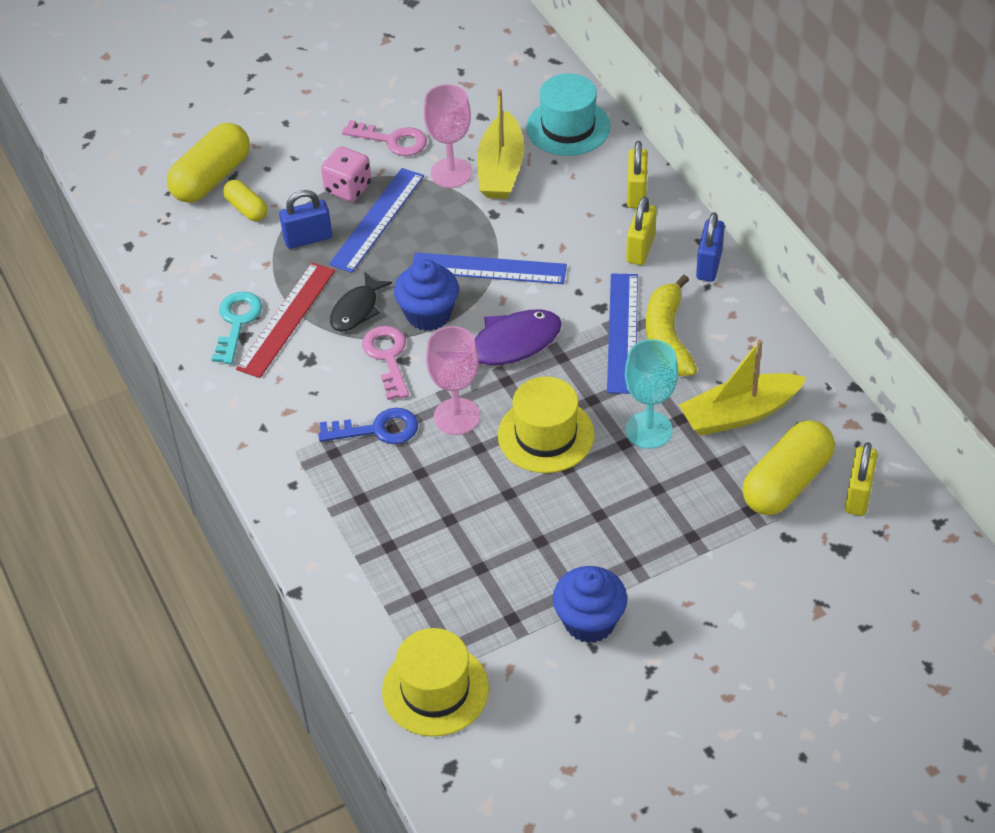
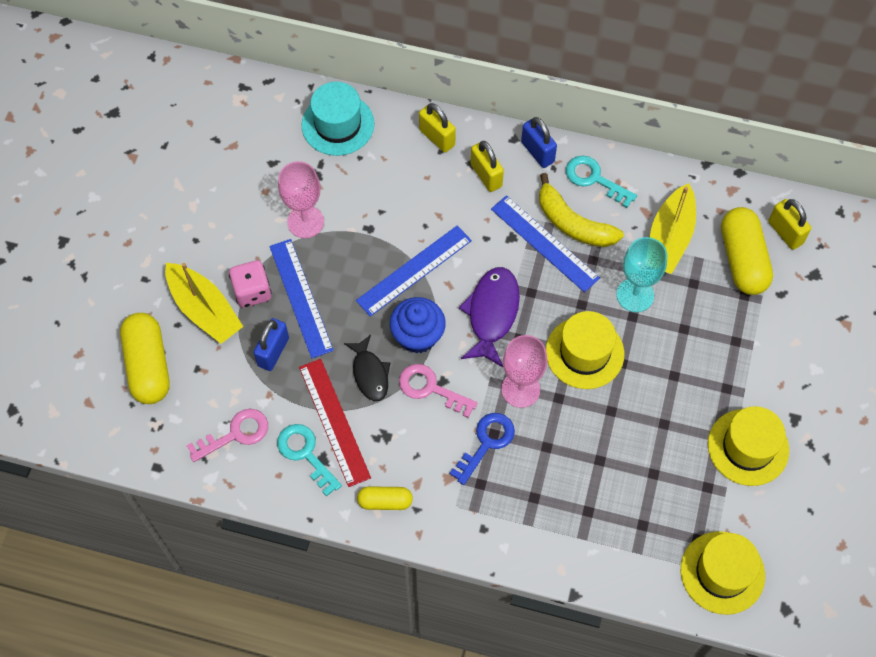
camera: 50 degrees left, 15 degrees up
(246, 209) = (203, 367): yellow capsule -> yellow capsule (385, 501)
(392, 140) = (236, 230): pink key -> pink key (235, 434)
(501, 169) = (333, 191): yellow boat -> yellow boat (204, 310)
(589, 621) = (748, 447): blue cupcake -> yellow hat
(732, 320) = (594, 179): none -> turquoise key

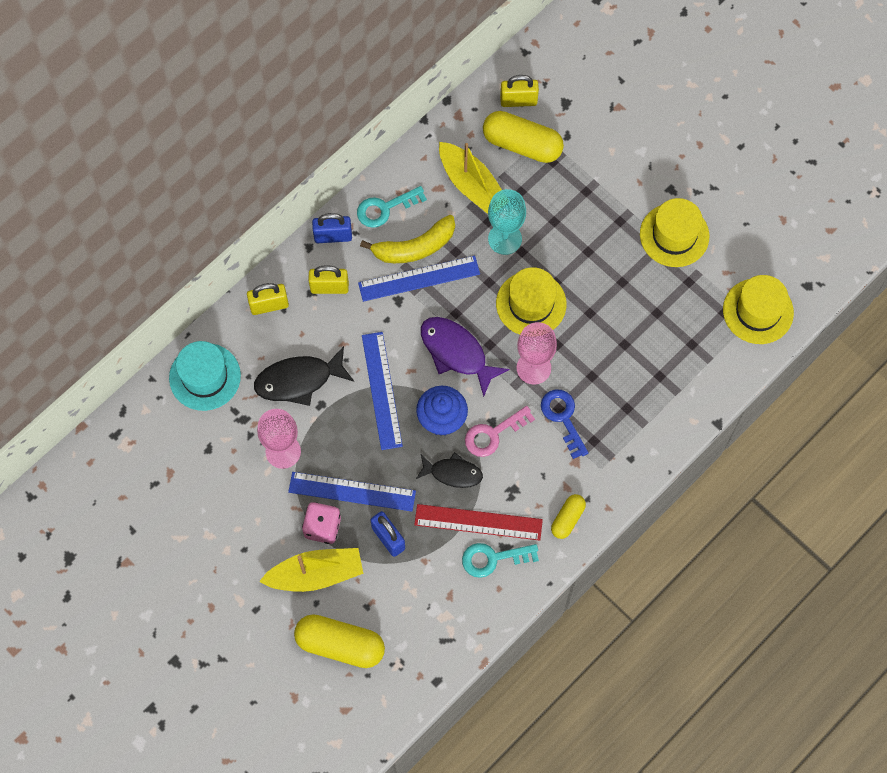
camera: 60 degrees left, 5 degrees up
(235, 434) = (443, 604): pink key -> none
(381, 198) = (298, 380): none -> black fish

